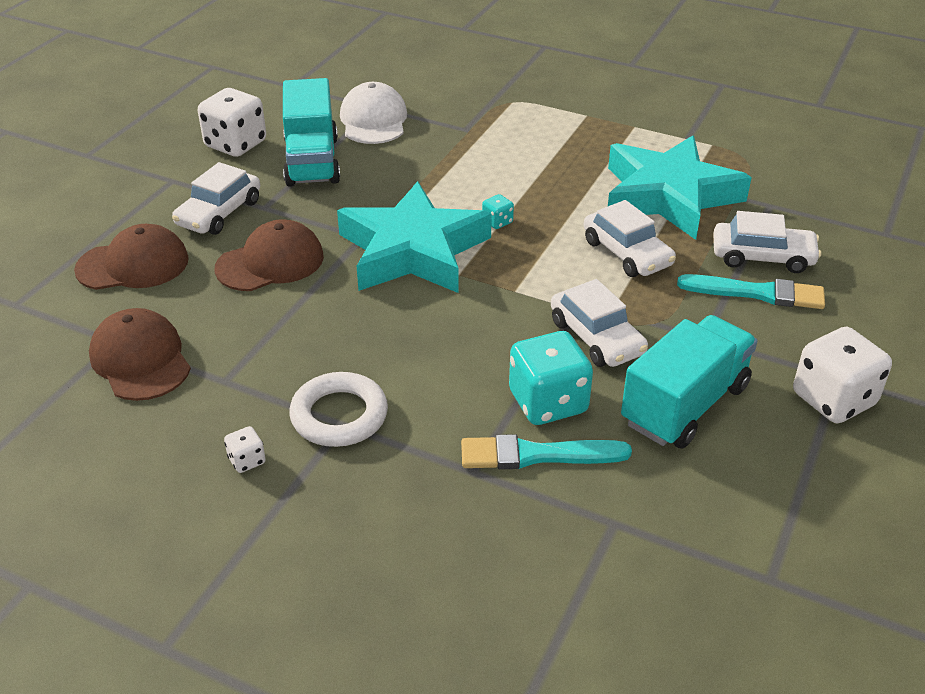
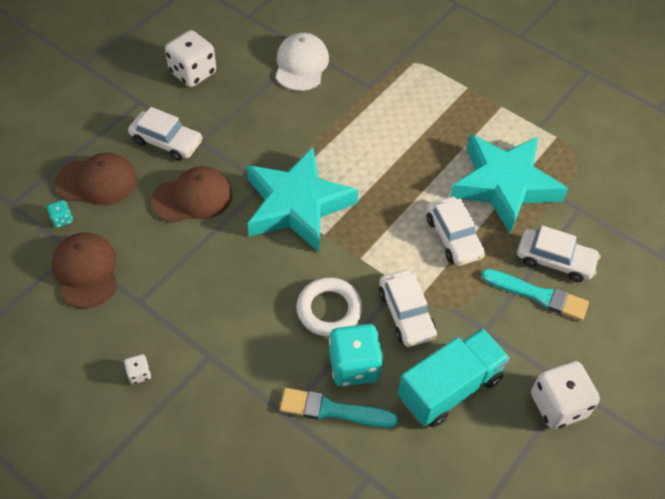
camera: 10 degrees right, 15 degrees up
(219, 213) = (166, 141): white car -> white car turned 105 degrees counterclockwise
(312, 161) = (245, 101): turquoise truck -> none
(339, 415) = (208, 348): white ring -> white ring (329, 310)
(497, 222) = (366, 188): turquoise dice -> turquoise dice (62, 219)

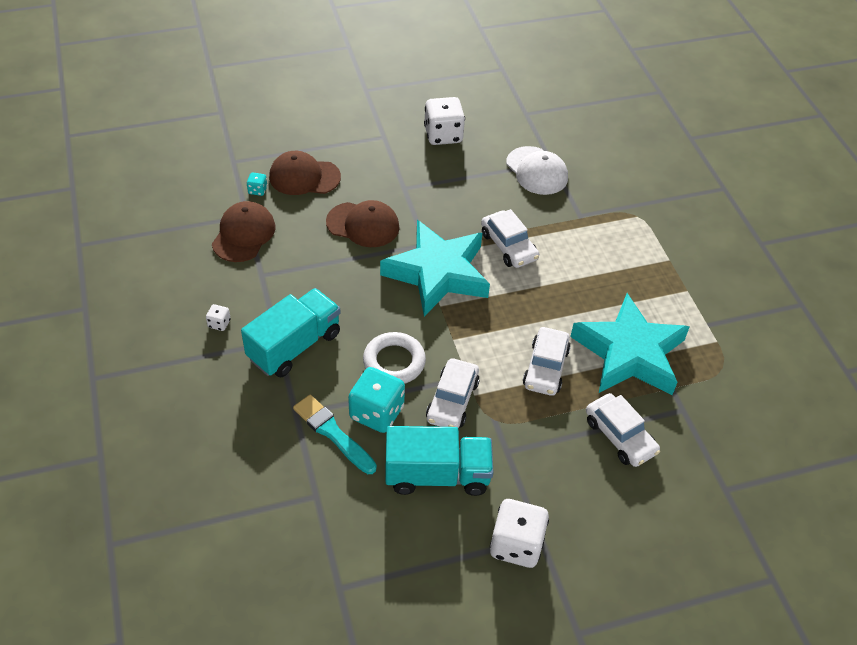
camera: 35 degrees right, 5 degrees down
(97, 181) = (304, 177): brown cap -> brown cap turned 150 degrees clockwise
(166, 141) = (379, 175): white car -> white car (508, 246)
(229, 351) = (294, 346): none -> turquoise truck
(301, 64) = (537, 171): white cap -> white cap turned 105 degrees clockwise
(538, 295) = (578, 453): turquoise brush -> none

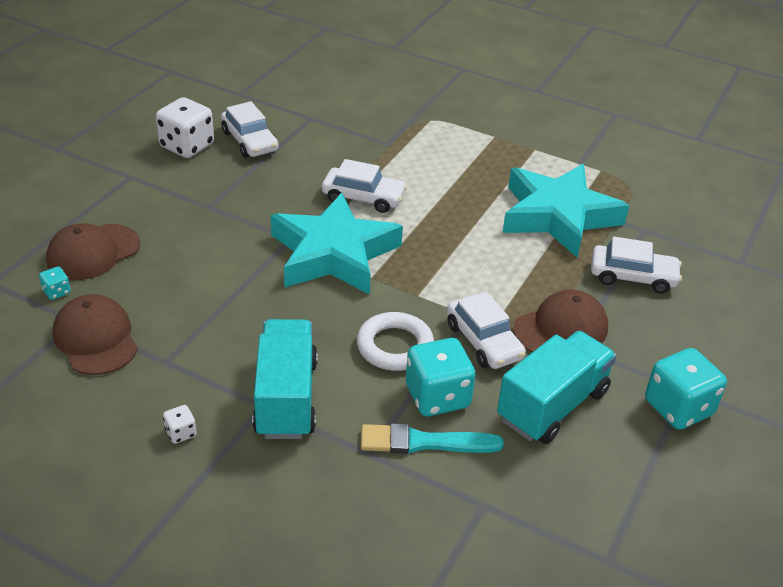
camera: 45 degrees left, 10 degrees down
(363, 225) = (211, 257): brown cap -> brown cap (561, 328)
(516, 544) = (678, 408): white dice -> turquoise dice
(537, 171) = (308, 130): white cap -> none
(546, 368) = (517, 266): white car -> white car (250, 141)

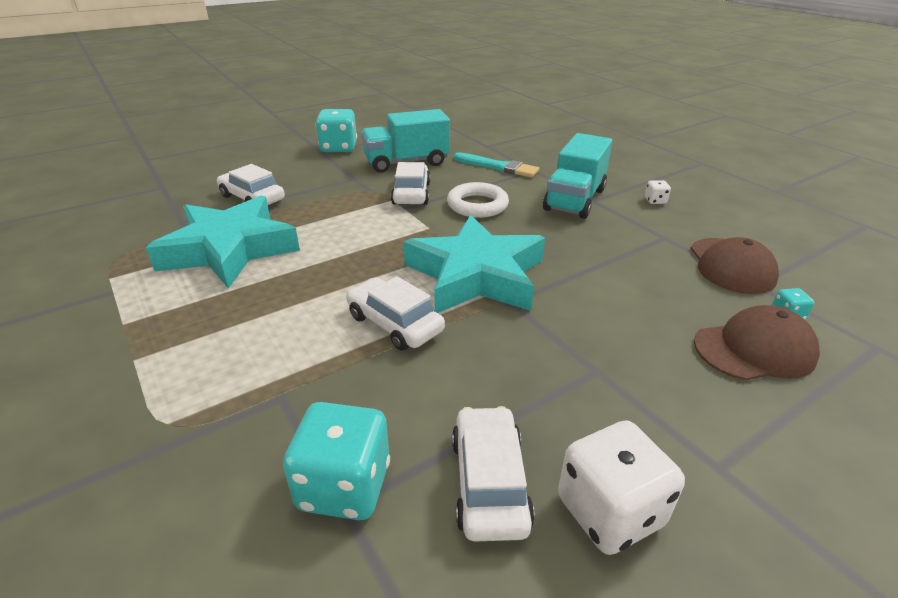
camera: 150 degrees left, 5 degrees down
(437, 397) = (472, 179): turquoise dice -> turquoise dice (344, 486)
(561, 328) = (350, 187): brown cap -> none

